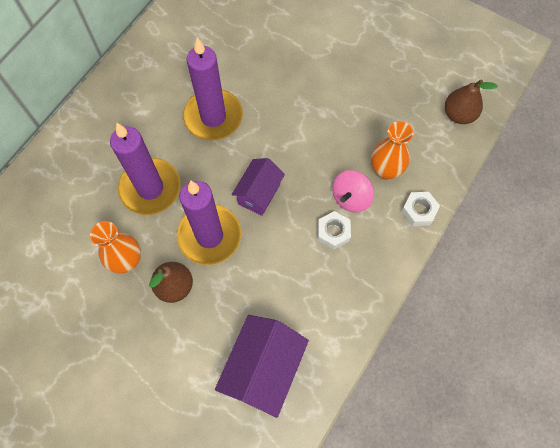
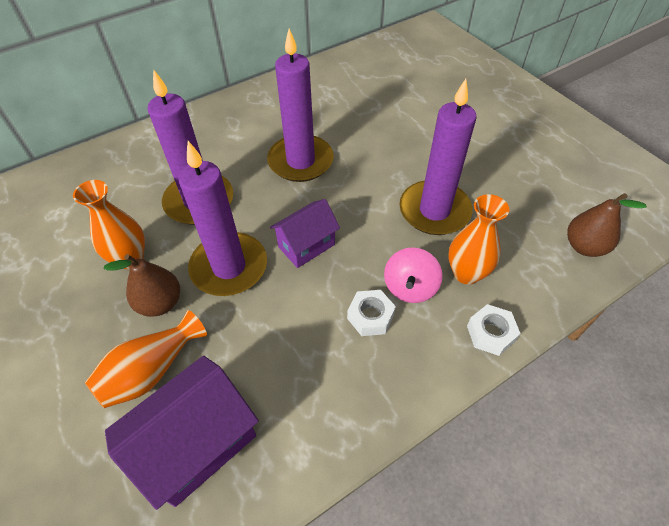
camera: 25 degrees right, 15 degrees down
(201, 337) = (151, 370): none -> orange vase
(341, 124) = (434, 211): none -> purple candle
(351, 198) = (410, 287): pink spinning top -> pink spinning top turned 45 degrees counterclockwise

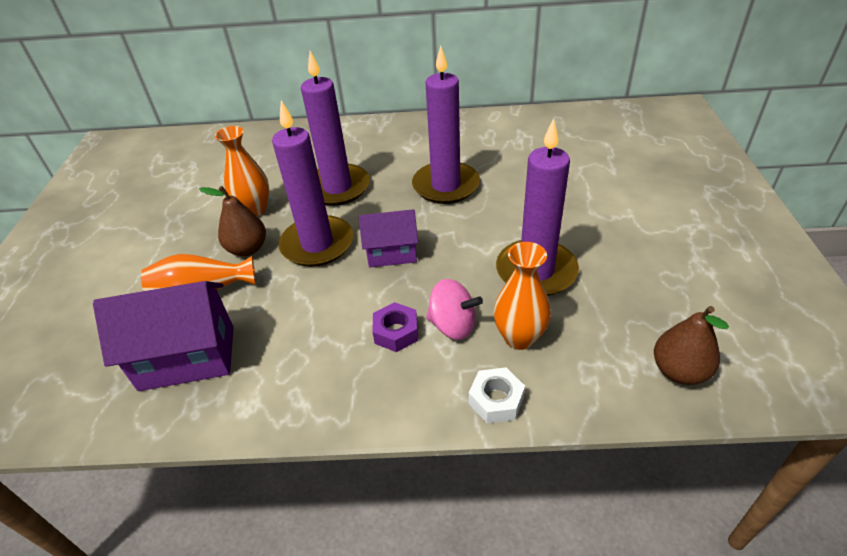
camera: 35 degrees right, 10 degrees down
(370, 316) = (396, 332): white nut -> purple nut
(410, 287) = (453, 325): pink spinning top -> pink spinning top turned 120 degrees counterclockwise

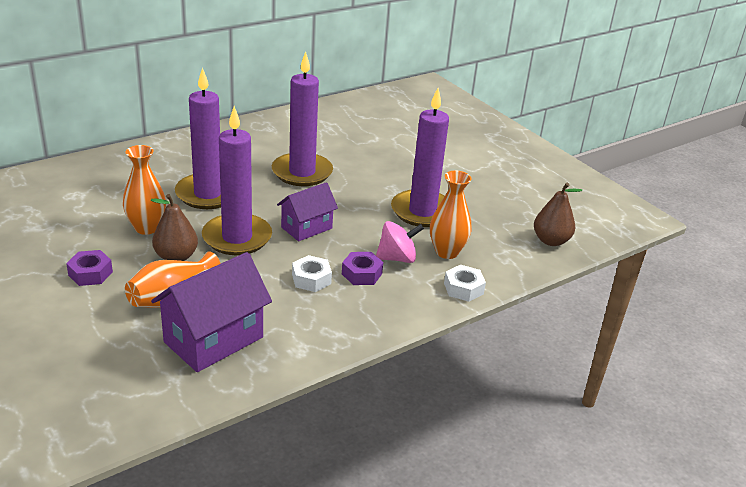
camera: 40 degrees left, 10 degrees down
(169, 244) = (90, 273): none -> purple nut
(339, 319) = (311, 279): none -> white nut

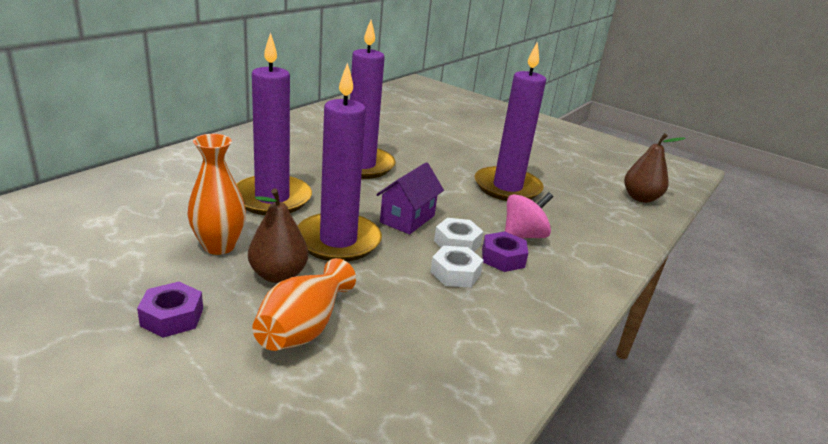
camera: 20 degrees left, 5 degrees down
(214, 340) = (397, 374): purple house -> none
(446, 252) = (563, 222): orange vase -> none
(463, 288) = (612, 256): white nut -> white nut (457, 243)

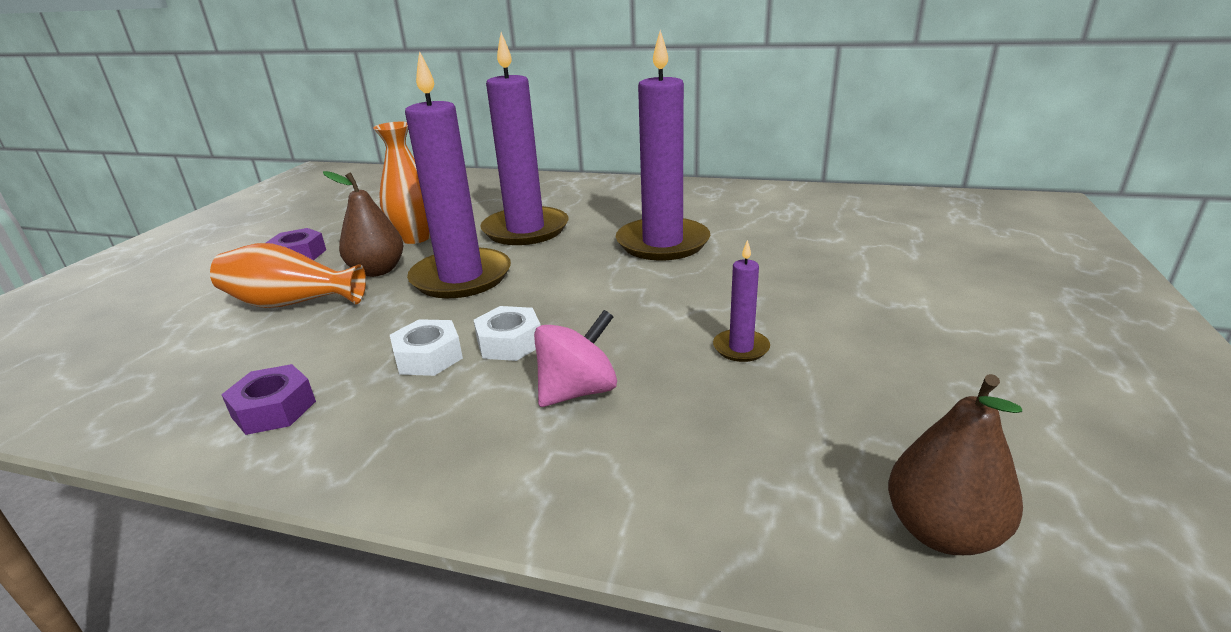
camera: 75 degrees right, 0 degrees up
(407, 219) = (547, 299): purple house -> none
(503, 258) = (492, 385): purple nut -> purple nut (274, 409)
(507, 187) = (741, 348): purple candle -> purple candle, size x0.44
(523, 236) = (577, 391): pink spinning top -> pink spinning top turned 75 degrees counterclockwise

